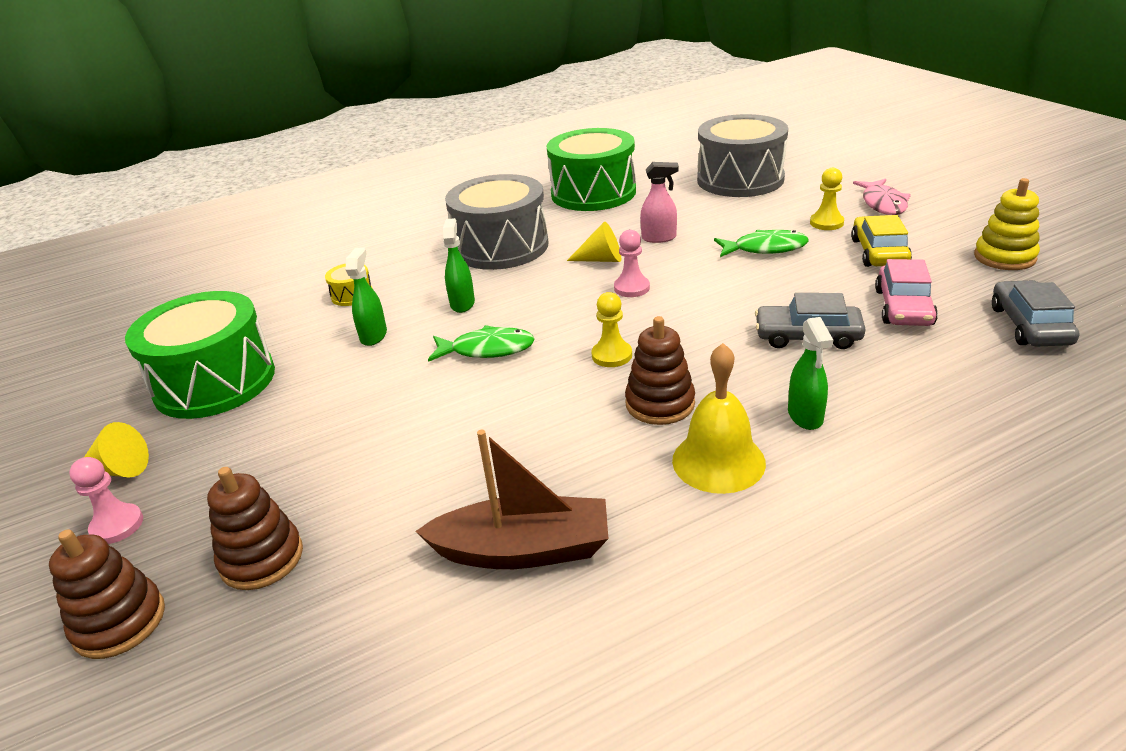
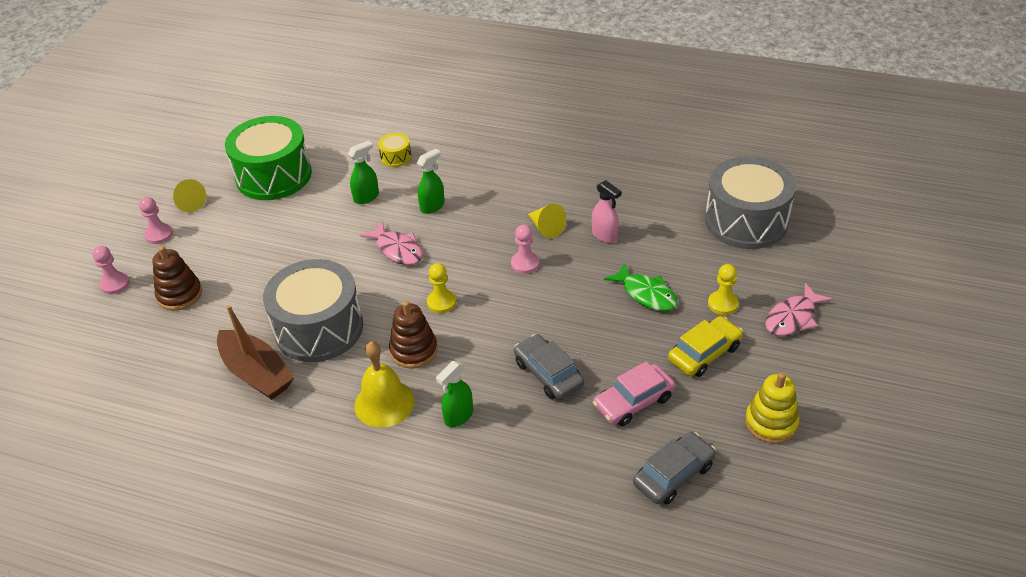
camera: 45 degrees right, 10 degrees up
(119, 622) = (115, 284): brown stacking toy -> pink pawn
(487, 349) = (397, 250): green fish -> pink fish
(501, 247) = (514, 174): grey drum -> grey drum (319, 328)
(593, 193) = (635, 163): green drum -> none

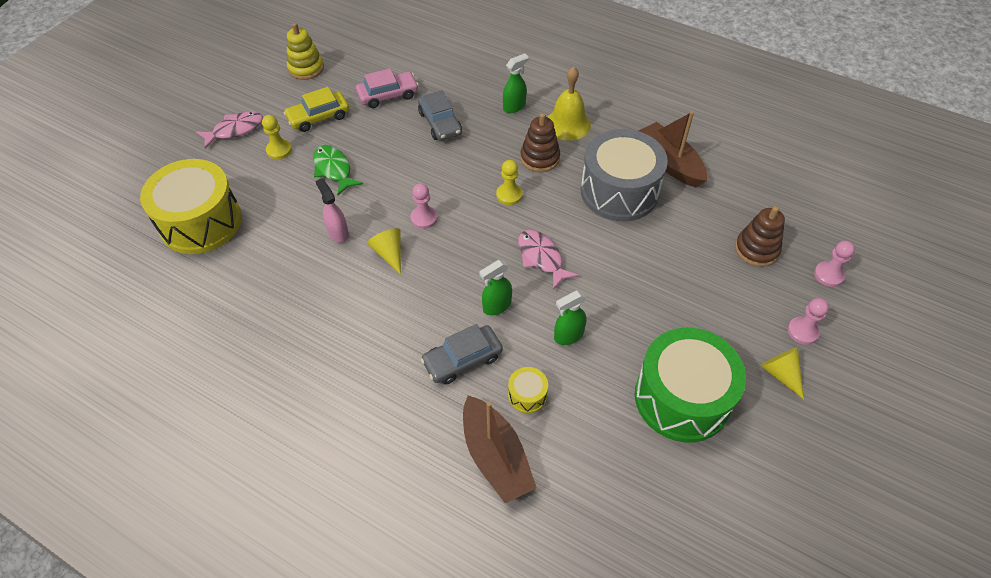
camera: 170 degrees left, 10 degrees up
(413, 124) = (495, 456): none -> brown boat
(674, 475) = (385, 52): grey car -> grey car (462, 359)
(746, 221) = (201, 222): grey drum -> yellow drum

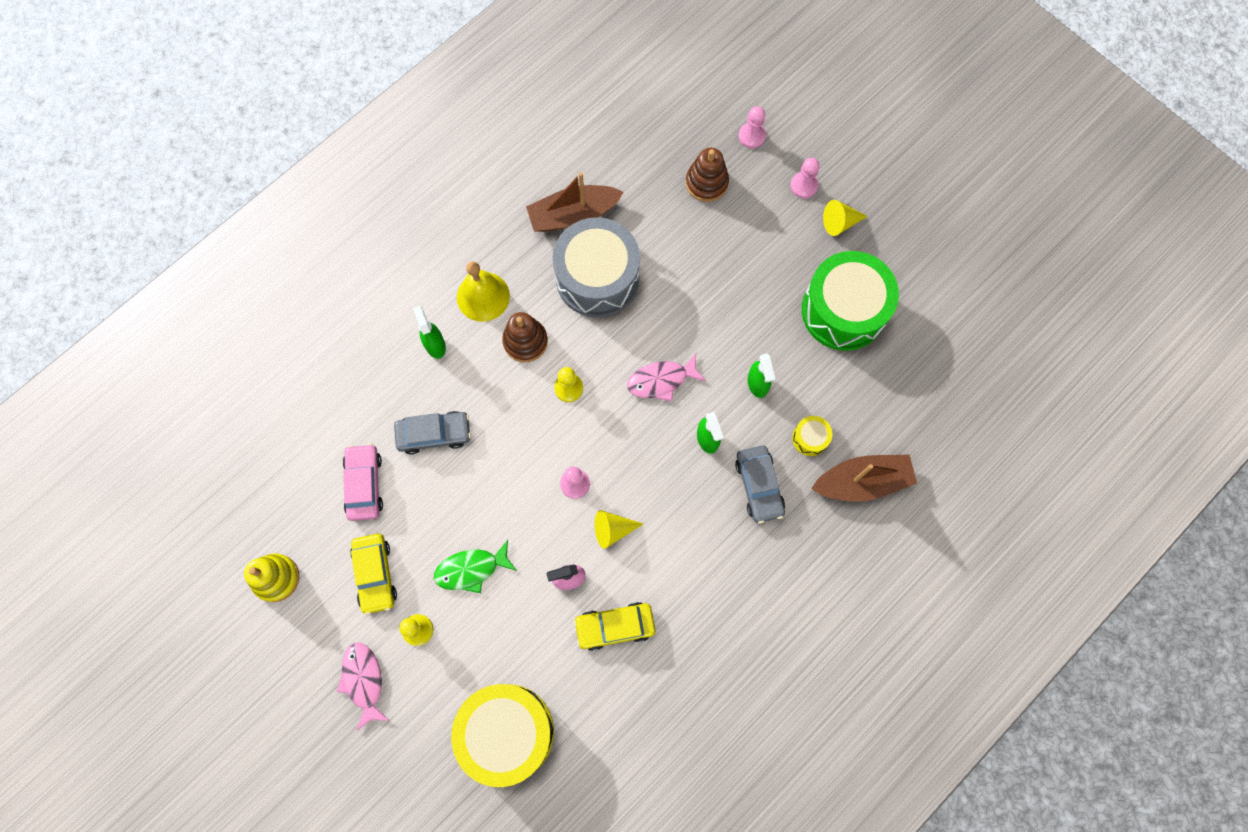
camera: 75 degrees left, 20 degrees up
(301, 274) = (615, 626): none -> yellow car

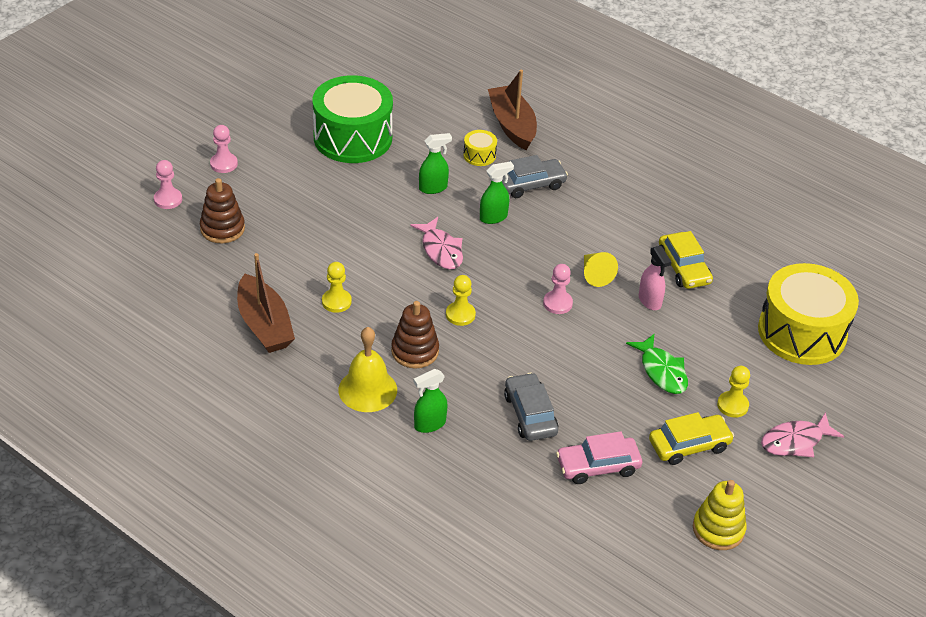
camera: 100 degrees left, 30 degrees down
(597, 278) = (336, 302): grey drum -> yellow pawn
(840, 222) = (262, 141): yellow cone -> none

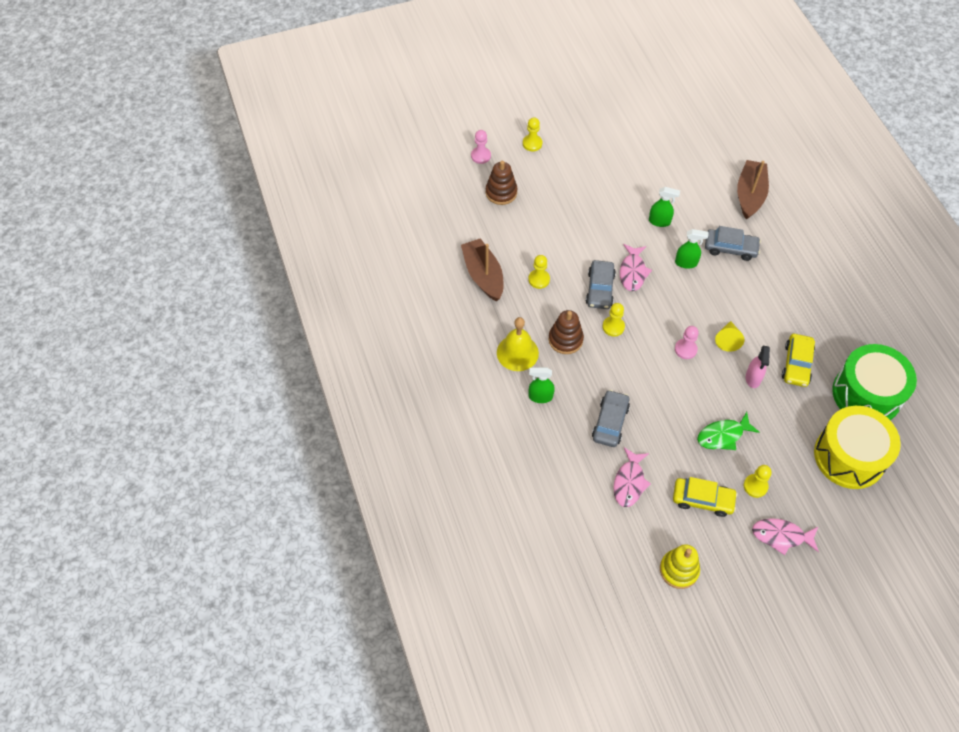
camera: 35 degrees right, 15 degrees up
(224, 164) = (532, 143): pink pawn -> yellow pawn
(264, 325) = (483, 275): brown boat -> brown boat turned 150 degrees clockwise
(353, 137) = (630, 158): green drum -> green drum (866, 394)
(416, 282) = (600, 289): none -> grey car
(479, 155) = (709, 209): yellow drum -> none
(598, 466) = (629, 482): pink car -> pink fish
(661, 371) = (723, 435): green fish -> green fish turned 60 degrees clockwise

